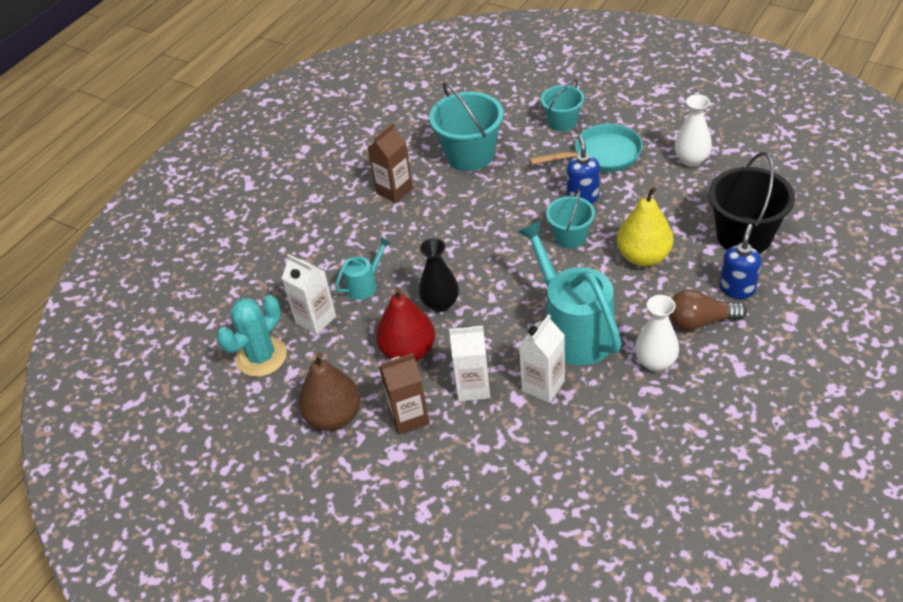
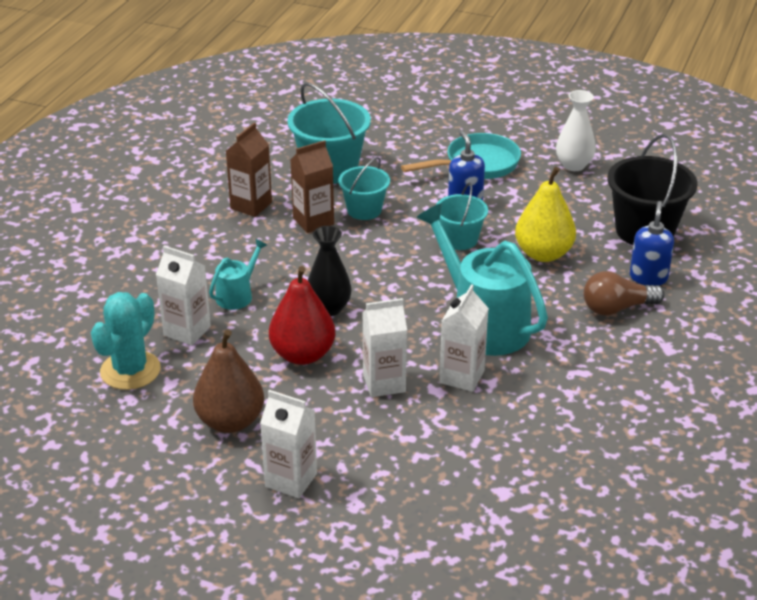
camera: 15 degrees left, 10 degrees down
(373, 483) = (291, 480): none -> white carton
(409, 417) = (317, 416): brown carton -> brown carton (313, 221)
(562, 122) = (427, 136): turquoise bucket -> turquoise bucket (364, 210)
(655, 362) = (578, 347): white vase -> none

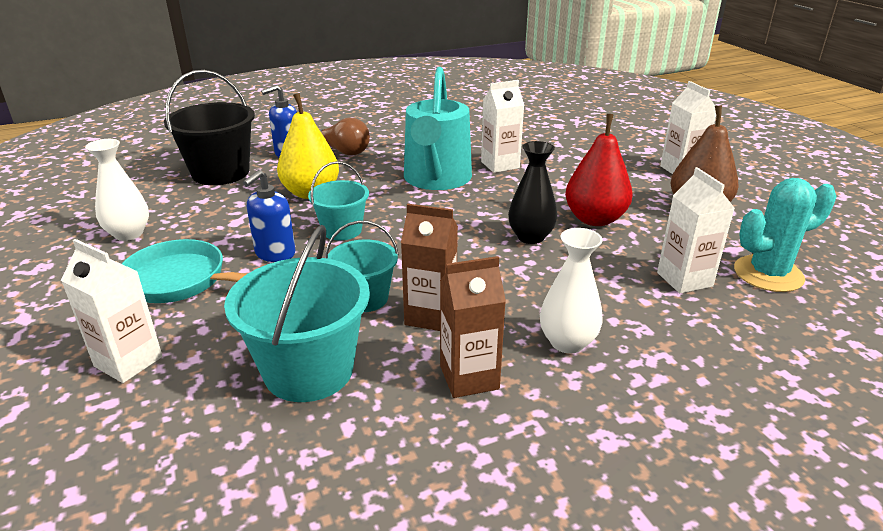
camera: 135 degrees left, 5 degrees down
(221, 248) = (567, 342): none -> white vase
(237, 295) = (602, 285): turquoise watering can -> none
(384, 383) = (556, 182): white carton -> white carton (128, 361)

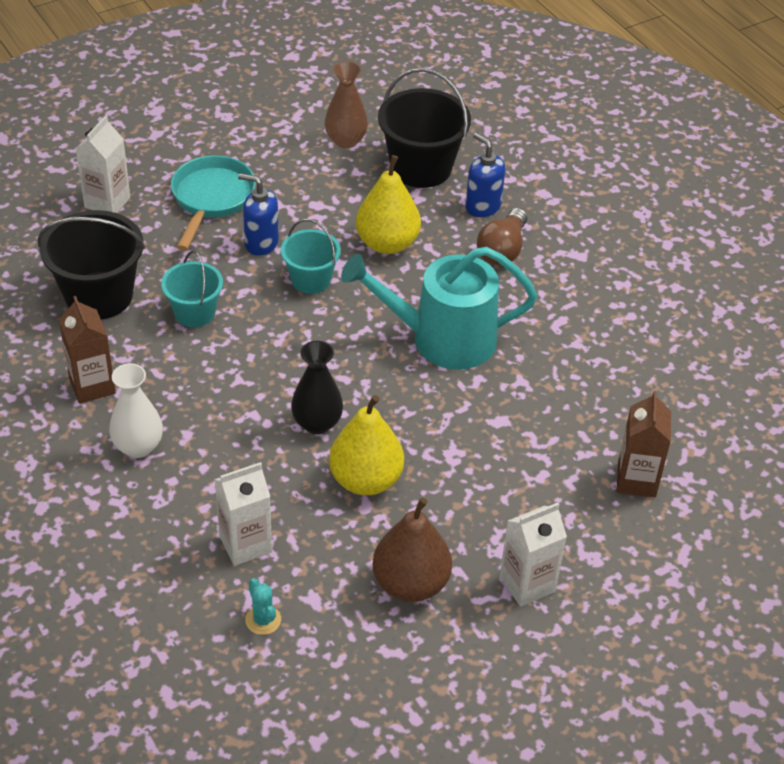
camera: 80 degrees right, 15 degrees up
(129, 234) = (284, 145): white vase -> none
(152, 202) = (346, 140): none -> brown vase
(308, 370) = (99, 296): turquoise bucket -> black bucket
(430, 316) = (171, 357): brown carton -> brown carton (636, 480)
(500, 165) = (497, 394): white carton -> none
(595, 219) = (366, 480): red pear -> yellow pear
(768, 274) = (263, 620): turquoise cactus -> turquoise cactus, size x0.50

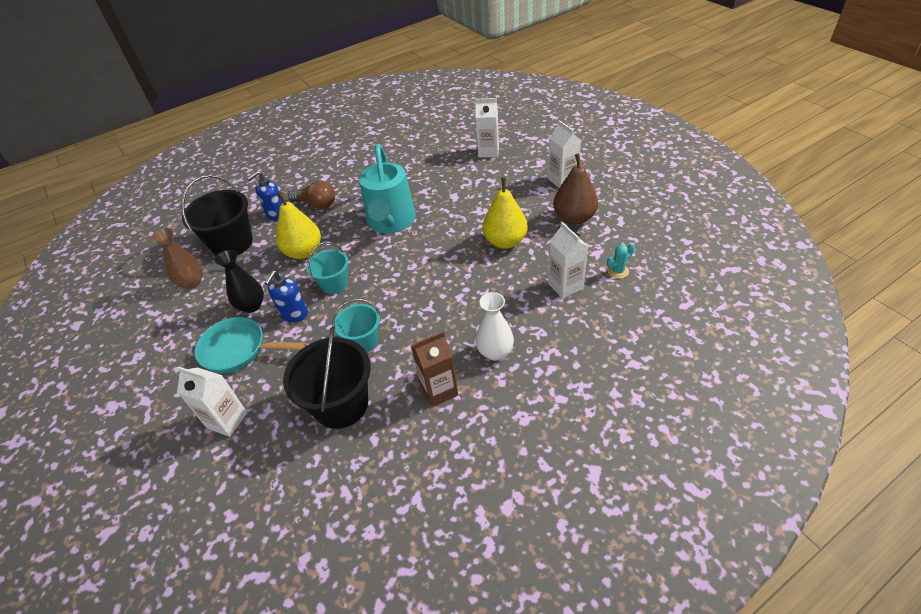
camera: 85 degrees left, 0 degrees up
(317, 423) = (463, 266): black vase -> black vase (252, 306)
(636, 480) = (488, 152): brown carton -> white carton

